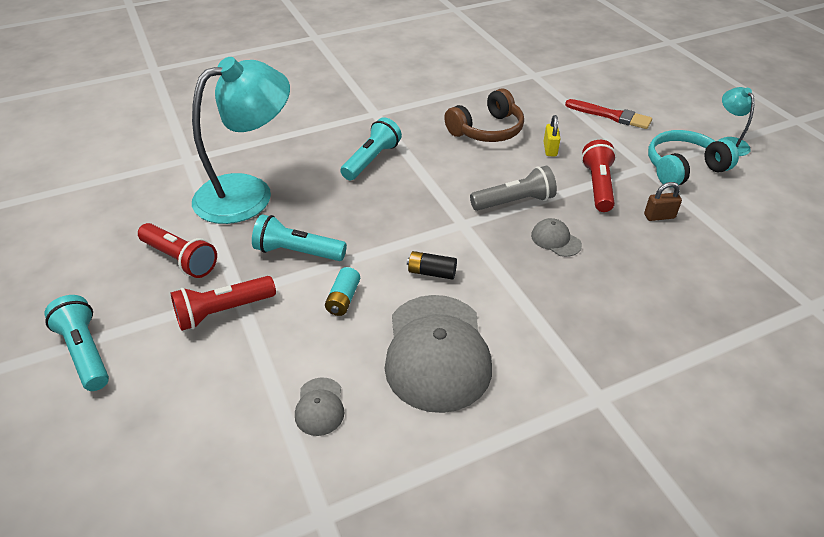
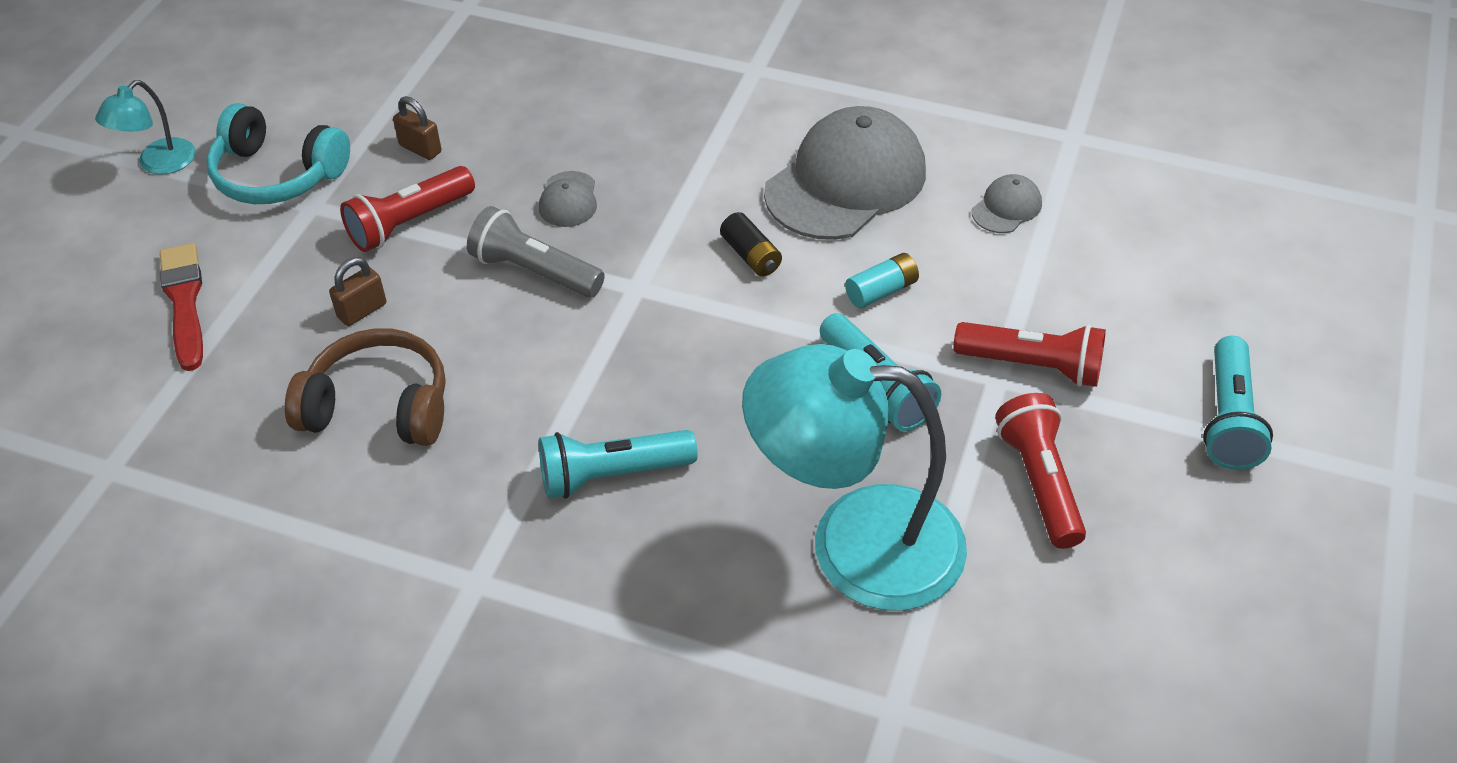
camera: 135 degrees left, 5 degrees up
(550, 149) = (362, 311): yellow padlock -> brown padlock

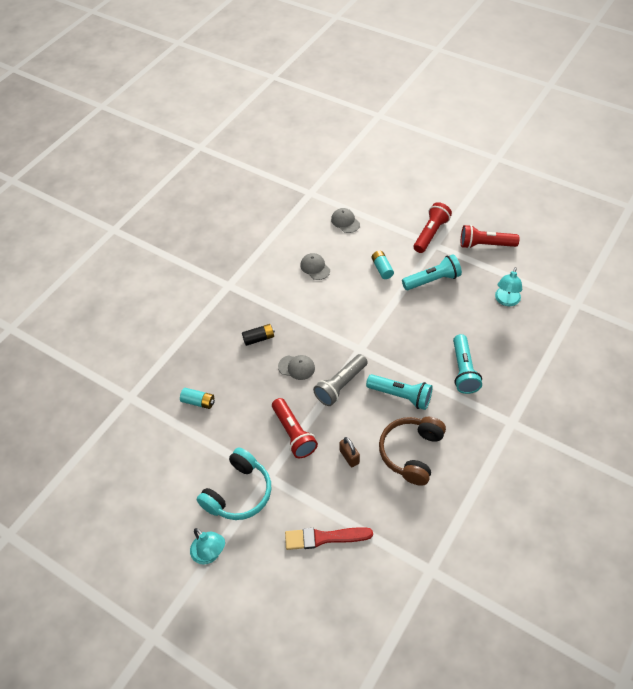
camera: 75 degrees left, 5 degrees up
(420, 148) = (240, 425): brown padlock -> none
(466, 87) = (198, 402): none -> turquoise battery
(751, 255) = (351, 306): black battery -> black battery (259, 338)
(846, 182) = (315, 267): grey cap -> grey cap, size x0.43
(855, 543) = (506, 301): turquoise lamp -> turquoise lamp, size x0.46
(1229, 419) = (465, 190): turquoise flashlight -> turquoise flashlight (401, 396)

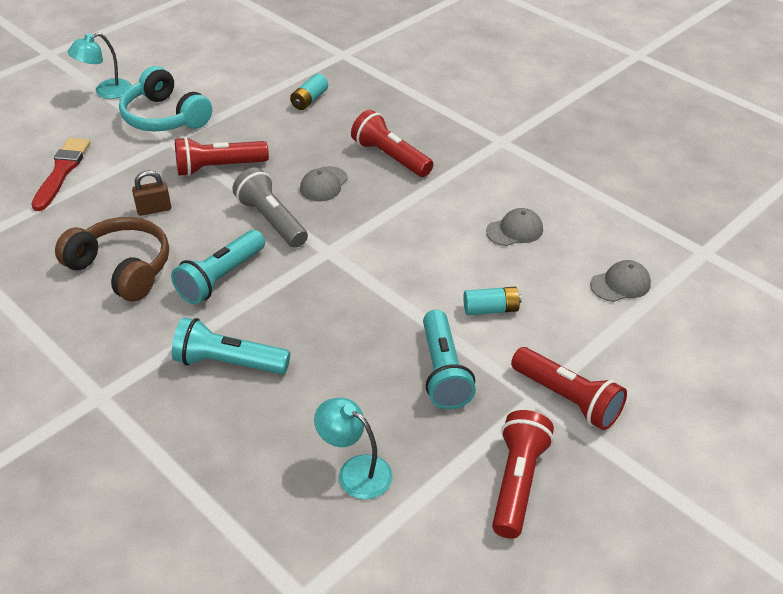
camera: 100 degrees right, 10 degrees down
(259, 338) = (390, 157): black battery -> red flashlight

